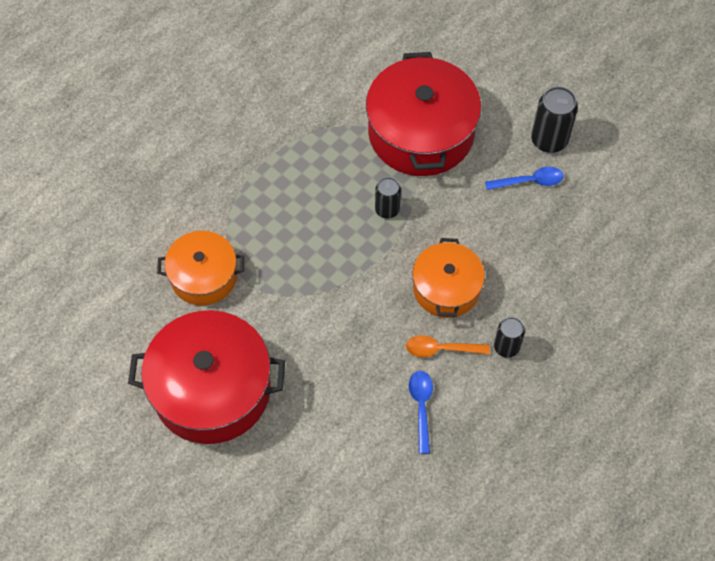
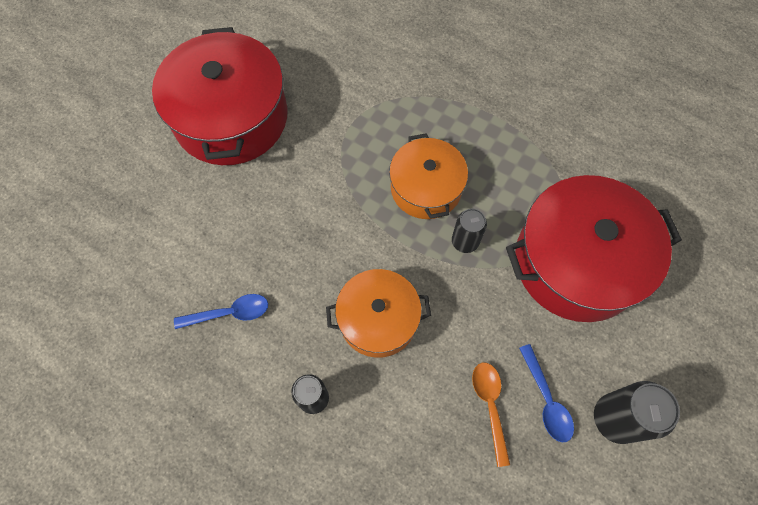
camera: 80 degrees right, 5 degrees up
(203, 276) = (349, 88): orange pot -> orange pot (426, 188)
(441, 349) = (301, 324): orange spoon -> orange spoon (490, 405)

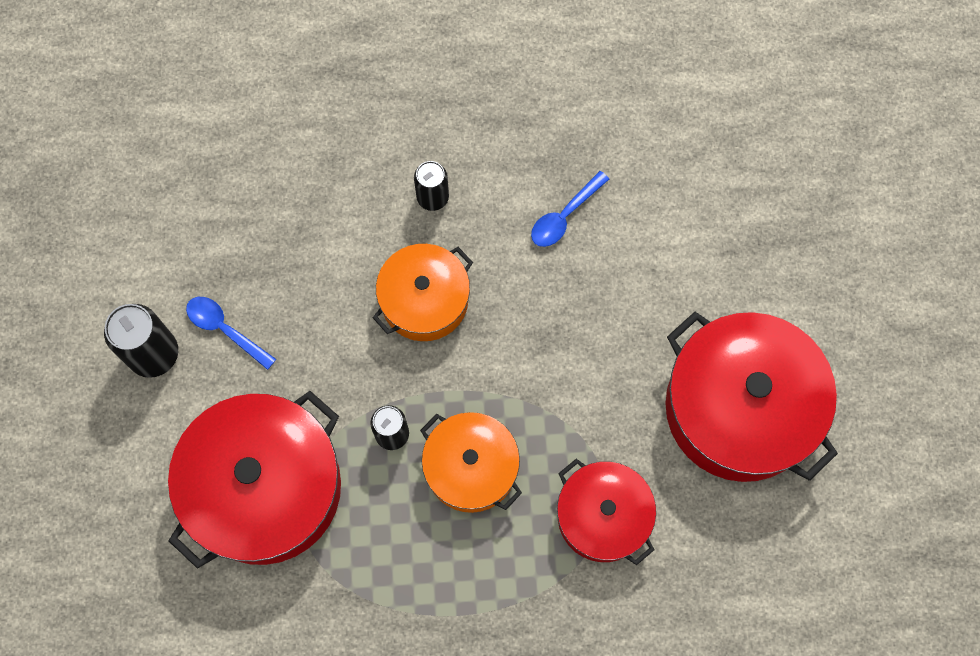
camera: 145 degrees right, 5 degrees up
(364, 112) = (603, 516): none -> red pot
(490, 405) = (273, 291): orange spoon -> none

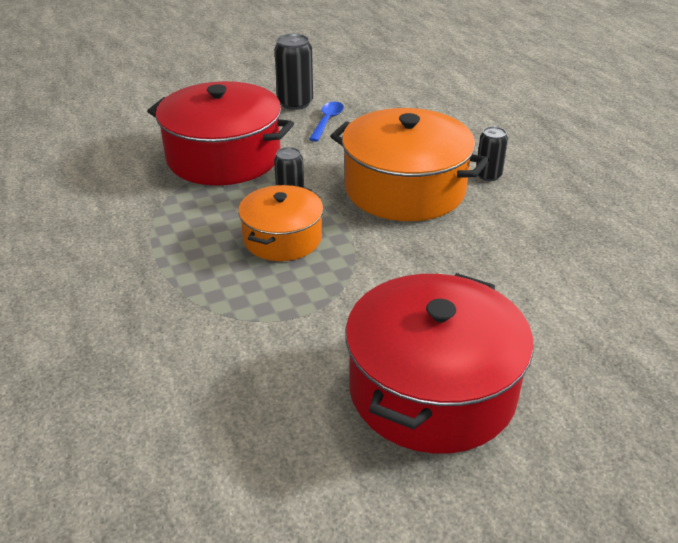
camera: 70 degrees right, 35 degrees down
(424, 300) = (405, 189): orange pot -> orange pot, size x1.68
(564, 216) = (531, 238): blue spoon -> none
(603, 516) = (273, 319): red pot -> none

